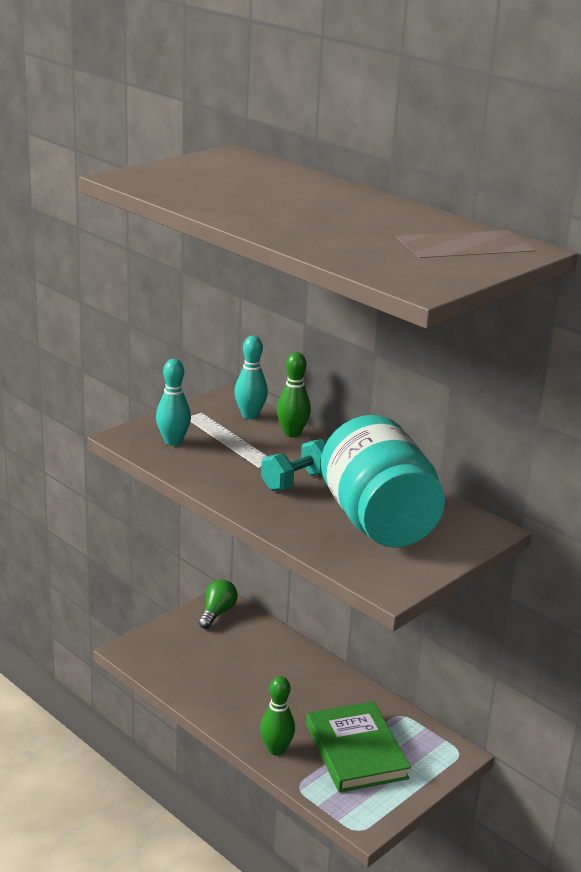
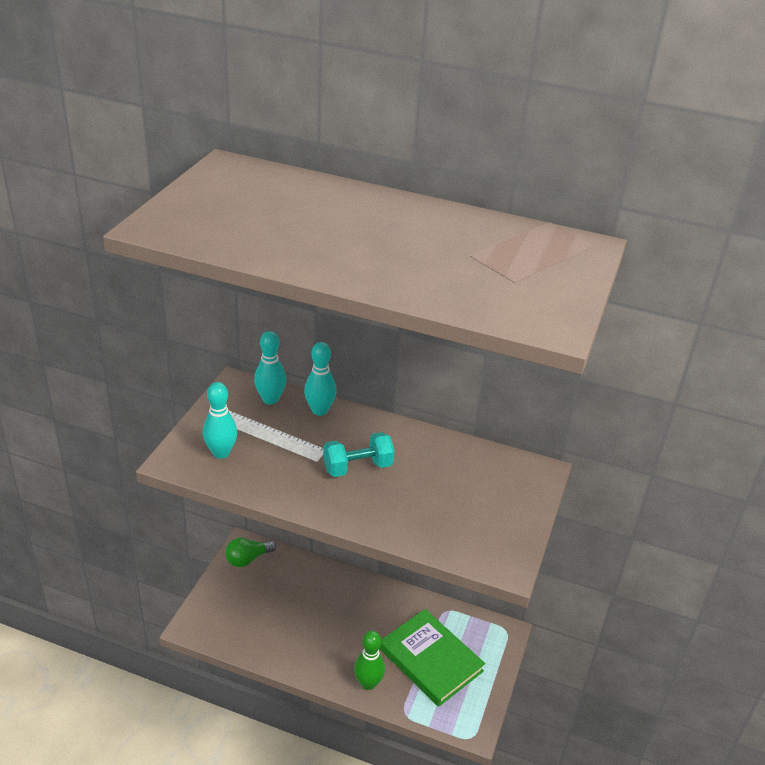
camera: 25 degrees left, 10 degrees up
(217, 613) = (248, 559): green light bulb -> green light bulb turned 120 degrees counterclockwise
(292, 433) = (319, 410): green bowling pin -> turquoise bowling pin
(296, 481) = (358, 467): turquoise dumbbell -> turquoise dumbbell turned 45 degrees clockwise
(378, 522) = (452, 492): turquoise jar -> none

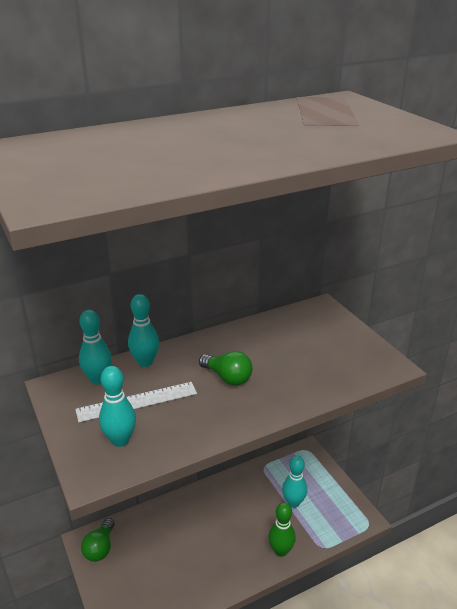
camera: 45 degrees left, 5 degrees down
(358, 467) = (227, 377): turquoise dumbbell -> green light bulb
(430, 660) = (293, 502): green book -> turquoise bowling pin

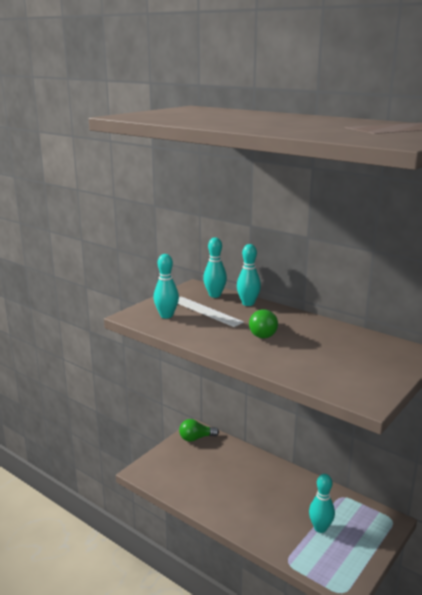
camera: 65 degrees right, 10 degrees down
(280, 551) = (263, 534): green bowling pin -> none

